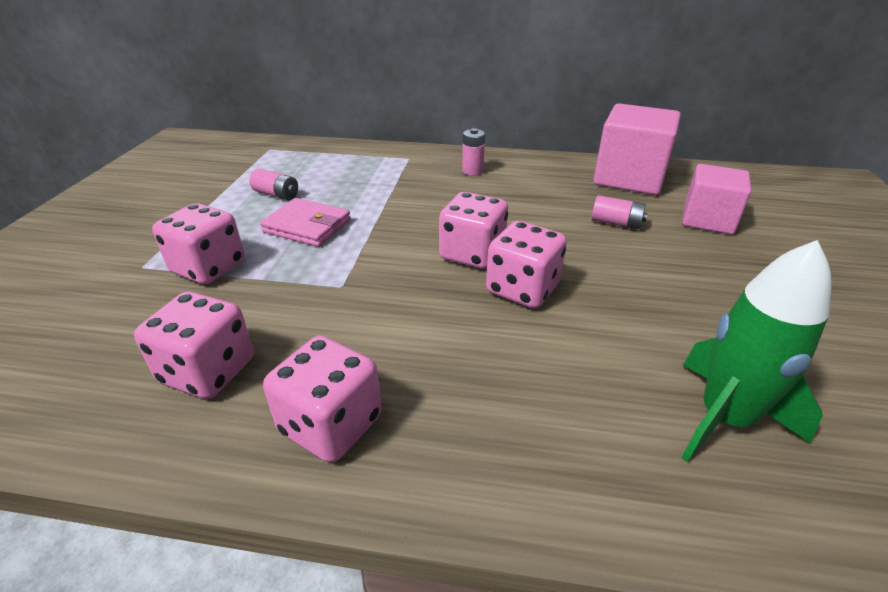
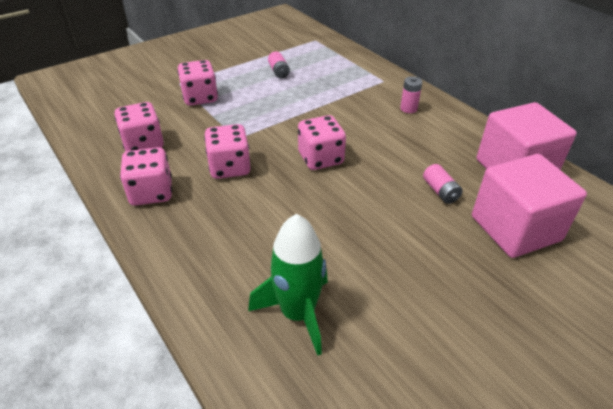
camera: 45 degrees right, 5 degrees up
(307, 226) = (267, 98): pink wallet -> none
(522, 289) = (313, 192): pink dice -> pink dice (229, 167)
(707, 220) = (515, 228): pink cube -> pink cube, size x1.50

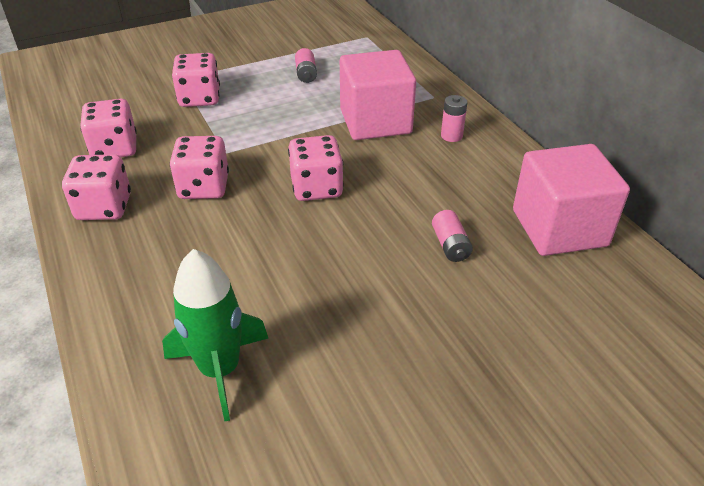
camera: 10 degrees right, 0 degrees up
(515, 228) = (528, 303): pink cube -> pink cube (375, 121)

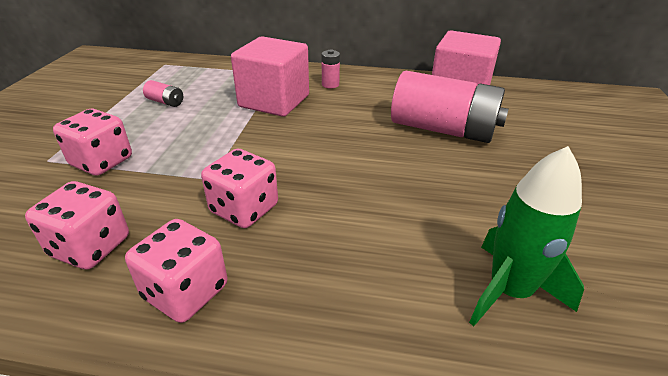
camera: 55 degrees left, 5 degrees down
(316, 188) = (320, 153): pink dice -> none
(450, 245) = (443, 129): pink battery -> pink battery, size x2.50

